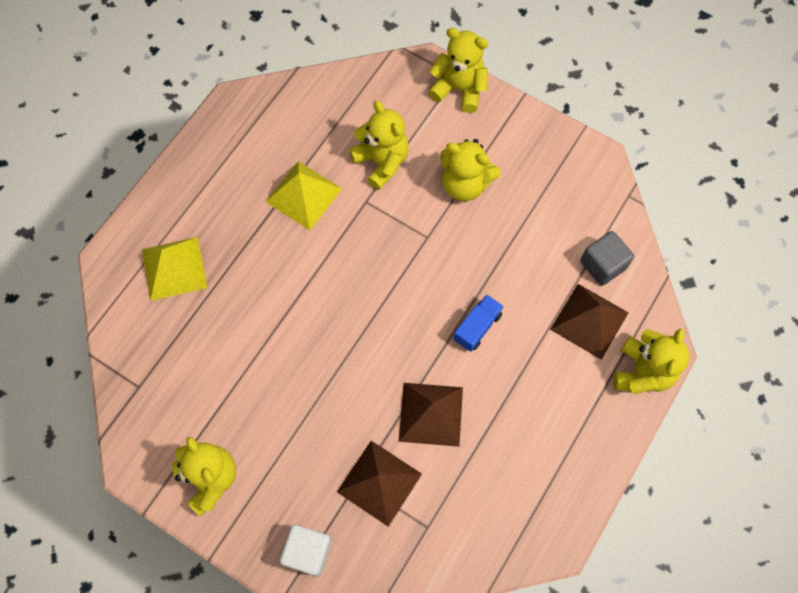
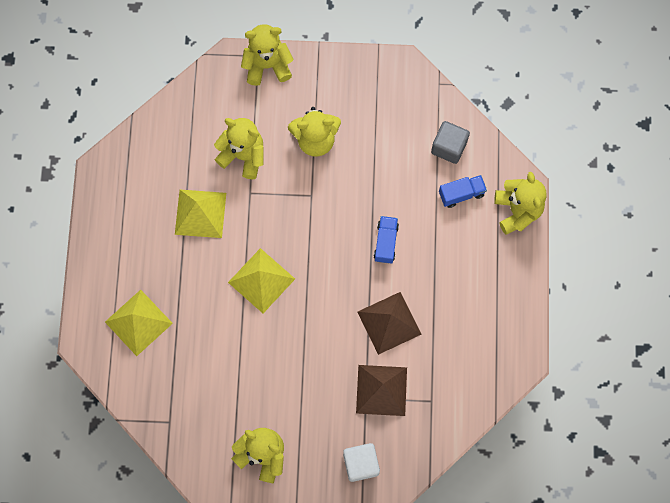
camera: 30 degrees left, 5 degrees up
(323, 294) = (261, 280): none -> yellow pyramid
(589, 320) = (461, 194): brown pyramid -> blue truck

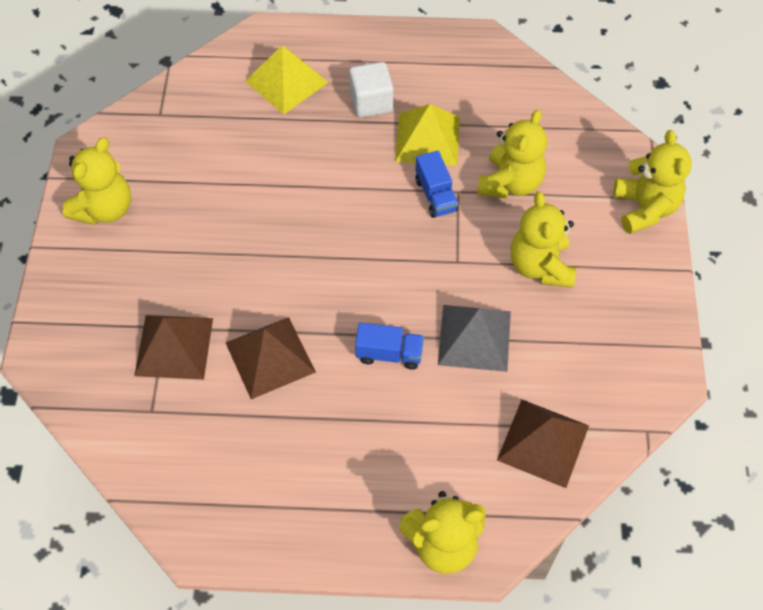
camera: 90 degrees right, 15 degrees down
(261, 280) = (336, 205): yellow pyramid -> none
(361, 464) = (75, 320): white cube -> white cube (371, 102)
(372, 186) = (474, 337): none -> grey pyramid
(449, 147) = (543, 442): grey cube -> brown pyramid
(461, 194) = (467, 459): blue truck -> blue truck (435, 195)

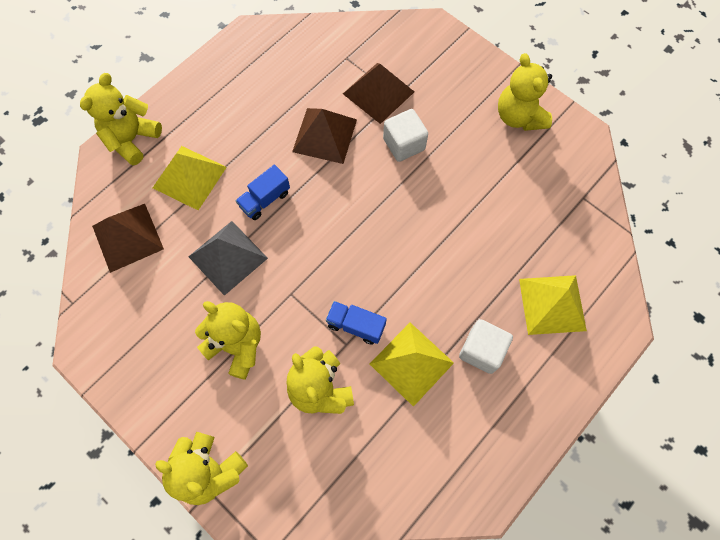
camera: 130 degrees right, 10 degrees up
(220, 281) = (404, 144): none -> white cube
(430, 443) = (189, 177): none -> yellow pyramid

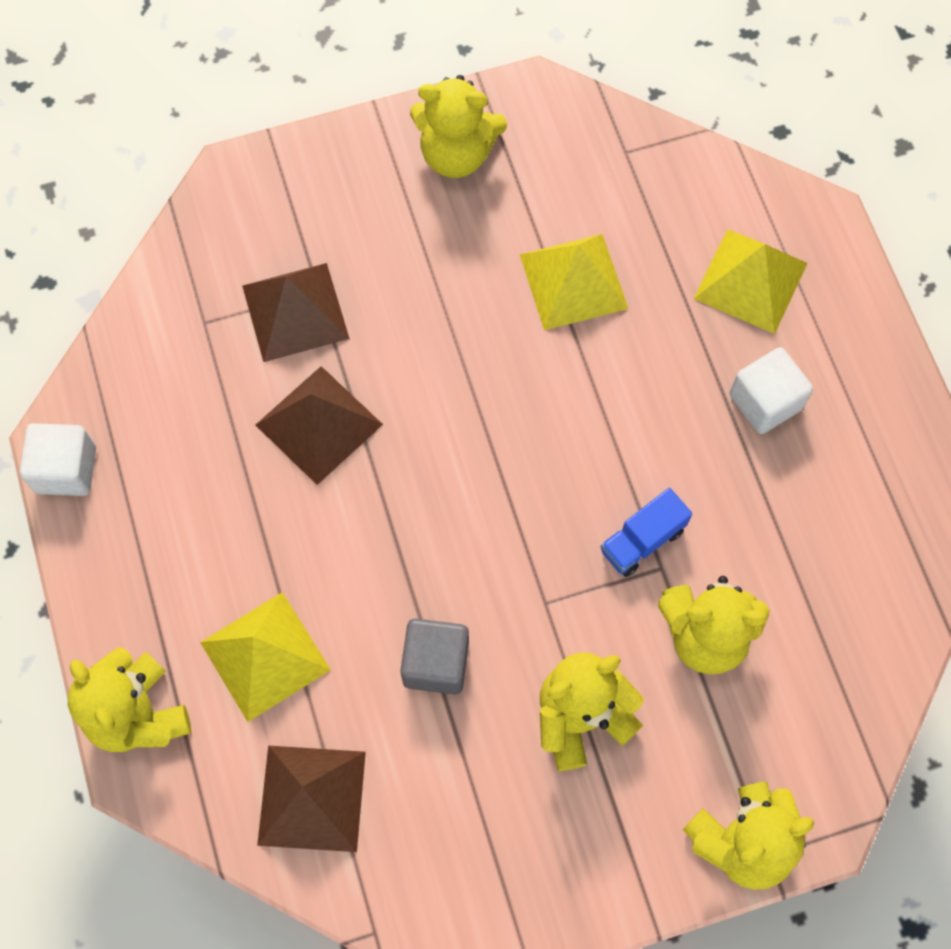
camera: 60 degrees left, 0 degrees up
(228, 257) = (436, 663): grey pyramid -> grey cube
(265, 199) = (373, 563): blue truck -> none
(404, 144) = (404, 325): white cube -> white cube (66, 469)
(411, 363) = (734, 498): yellow pyramid -> yellow pyramid (573, 281)

